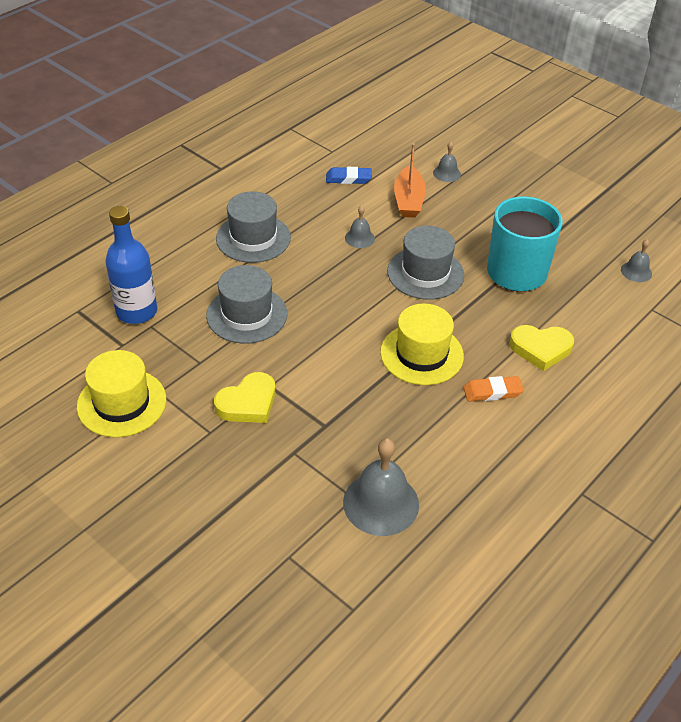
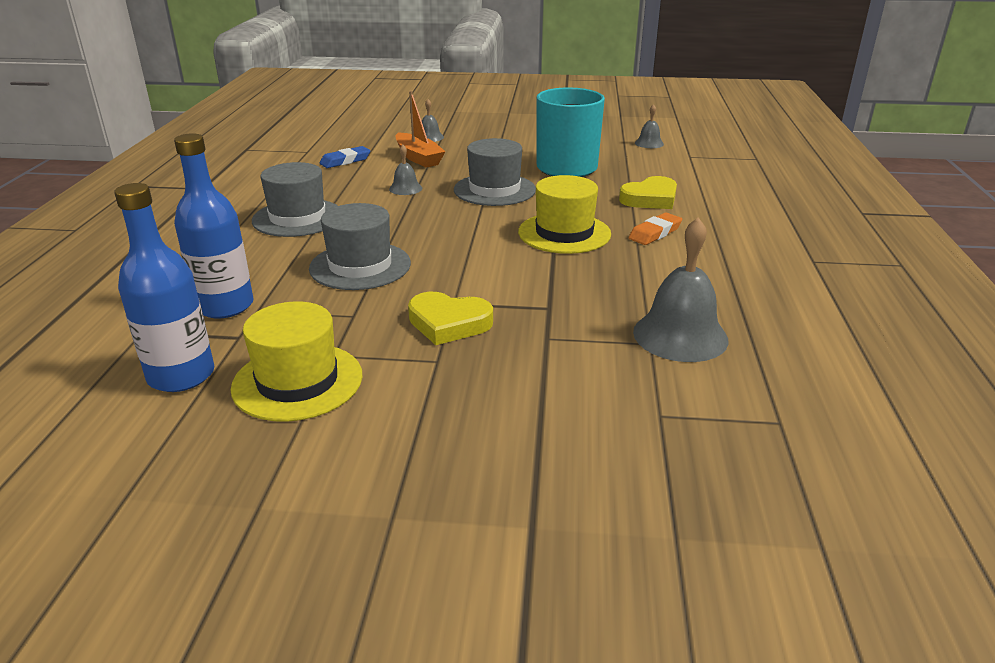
camera: 35 degrees left, 15 degrees down
(69, 362) = (181, 376): none -> blue bottle
(248, 403) = (449, 323): yellow heart -> yellow heart turned 90 degrees clockwise

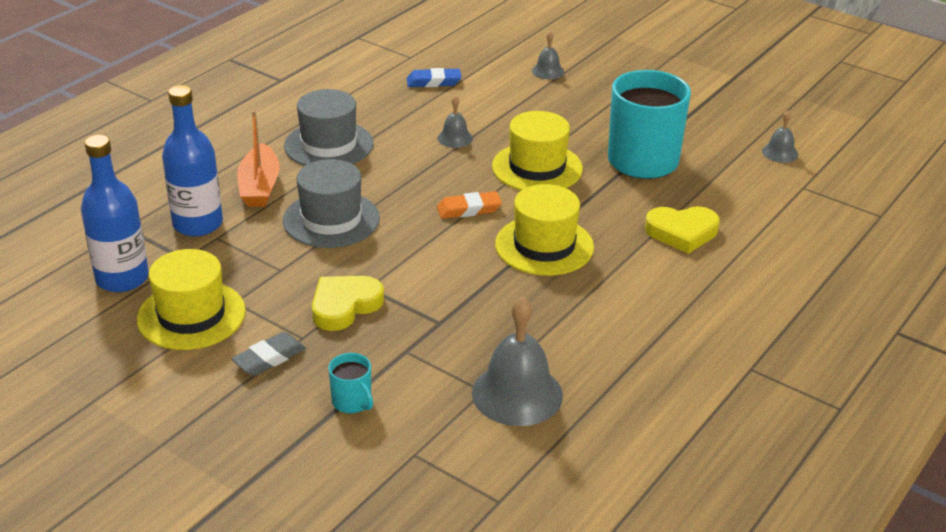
camera: 30 degrees right, 5 degrees up
(418, 158) = (507, 99): orange boat -> orange boat (259, 187)
(424, 389) = (269, 358): none -> grey eraser
(449, 323) = (344, 306): yellow heart -> yellow heart turned 90 degrees clockwise
(494, 190) = (537, 168): grey hat -> yellow hat
(549, 395) = (352, 402): none -> turquoise mug
(655, 233) = (632, 277): orange eraser -> orange eraser (469, 209)

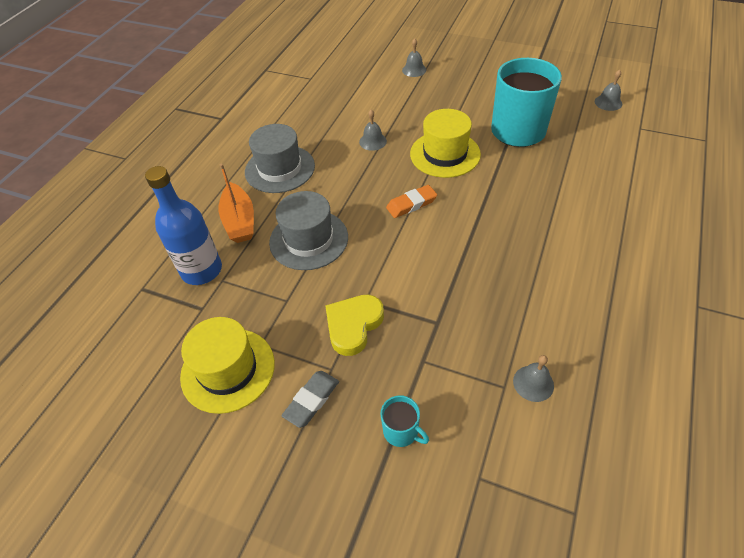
camera: 10 degrees left, 15 degrees up
(122, 278) = (155, 344): blue bottle -> none
(433, 82) = (336, 96): blue eraser -> none
(517, 394) = (533, 383): grey bell -> grey bell, size x0.51
(544, 246) = (484, 225): yellow hat -> none
(682, 232) = (578, 188): yellow heart -> none

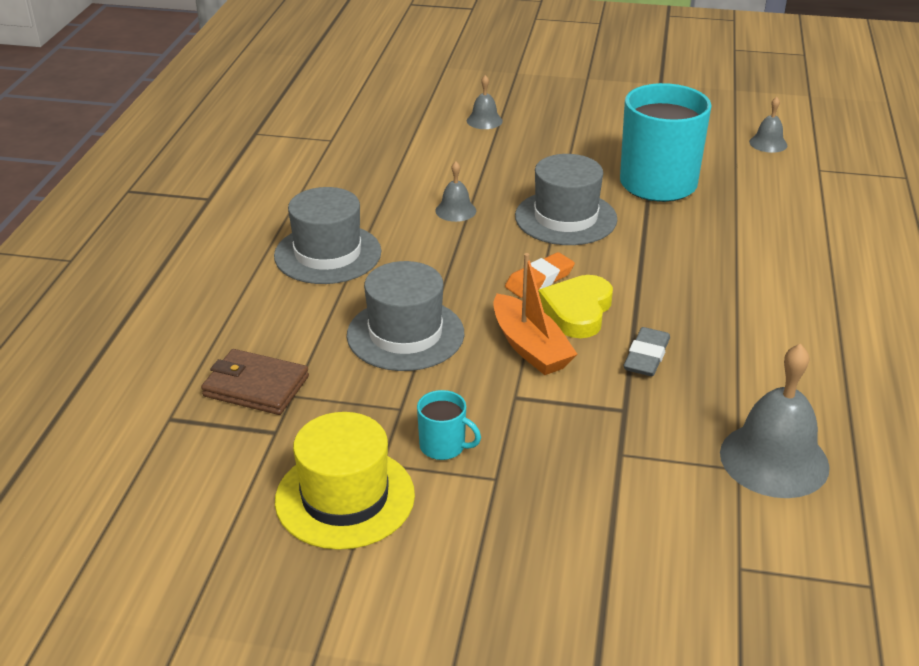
camera: 15 degrees left, 15 degrees down
(201, 270) = (256, 386): blue bottle -> brown wallet
(239, 221) = (291, 322): orange boat -> orange boat (530, 347)
(311, 400) = (482, 516): grey eraser -> grey eraser (646, 356)
(353, 325) = (509, 426): yellow heart -> yellow heart (577, 311)
(401, 431) = (619, 533): turquoise mug -> turquoise mug (443, 446)
(445, 154) = (565, 218): yellow hat -> grey hat
(533, 383) = (774, 459): grey bell -> grey bell, size x1.96

